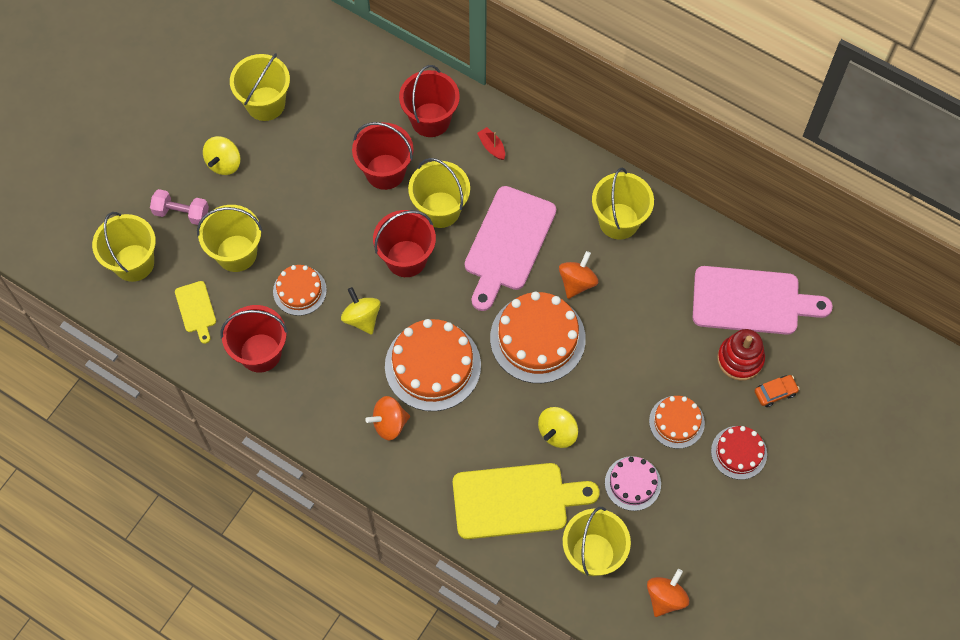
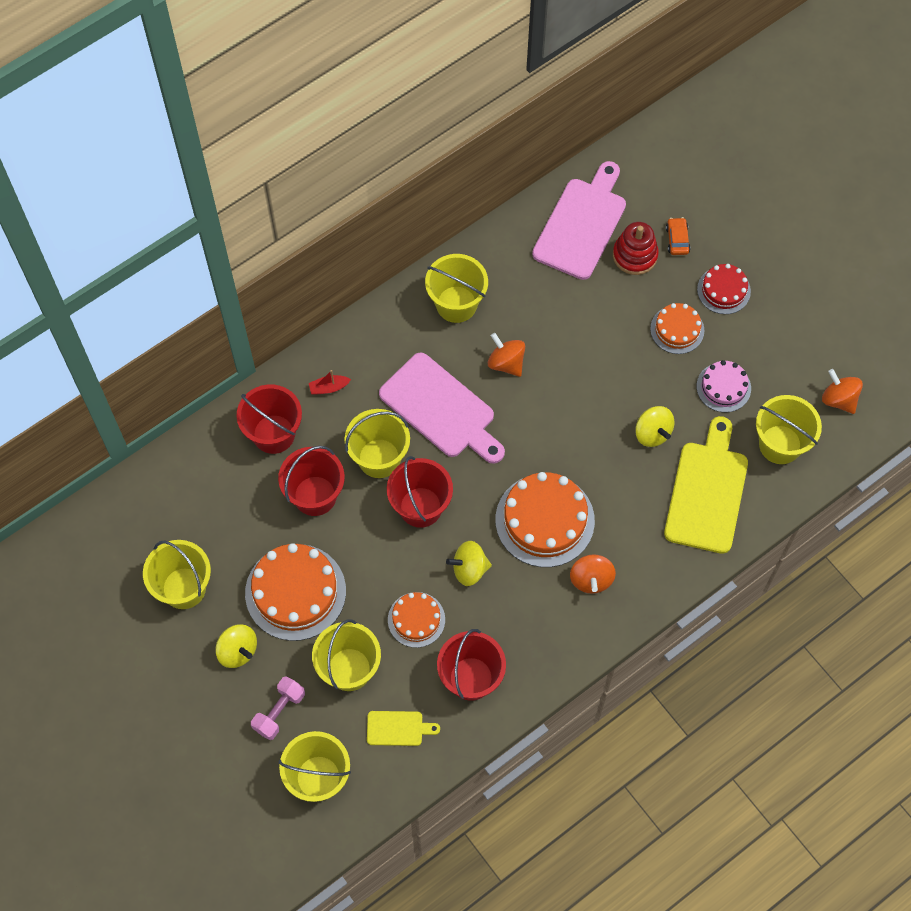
camera: 70 degrees left, 0 degrees up
(537, 338) = (551, 417): orange cake -> orange cake (295, 592)

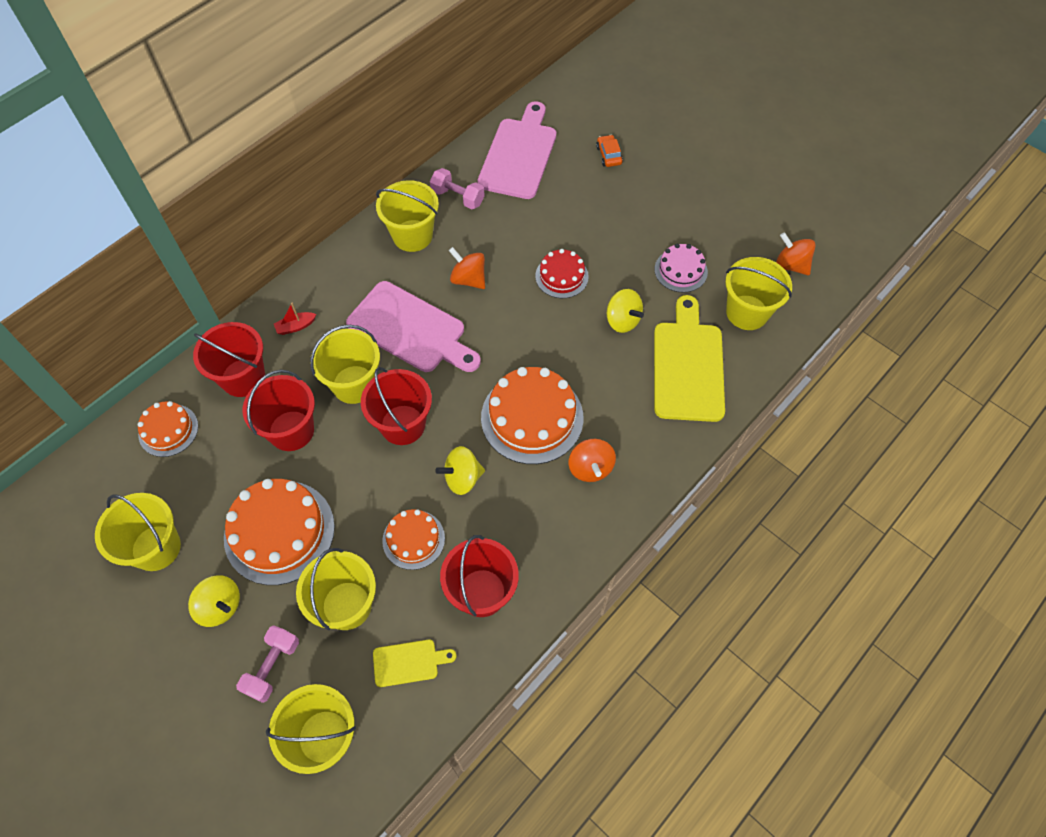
camera: 10 degrees left, 5 degrees down
(509, 266) = (458, 197): none -> pink dumbbell
(635, 255) = (573, 173): red stacking toy -> none
(677, 329) = (625, 228): orange cake -> orange cake (168, 430)
(723, 290) = (661, 190): red cake -> red cake (561, 276)

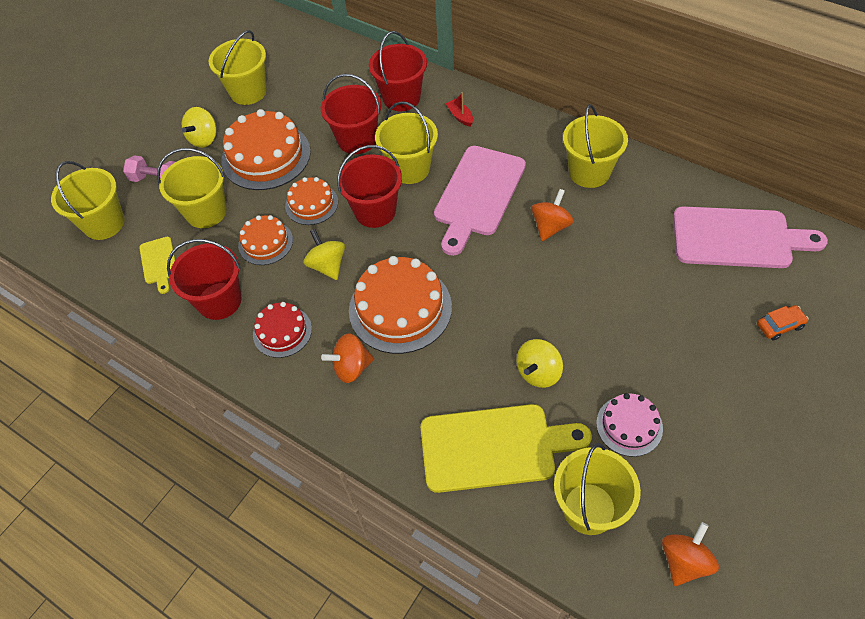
camera: 85 degrees right, 5 degrees down
(168, 430) = (346, 70): orange cake -> orange cake (311, 204)
(458, 197) = (653, 197): pink dumbbell -> none
(561, 276) = (580, 306): red cake -> red cake (282, 331)

